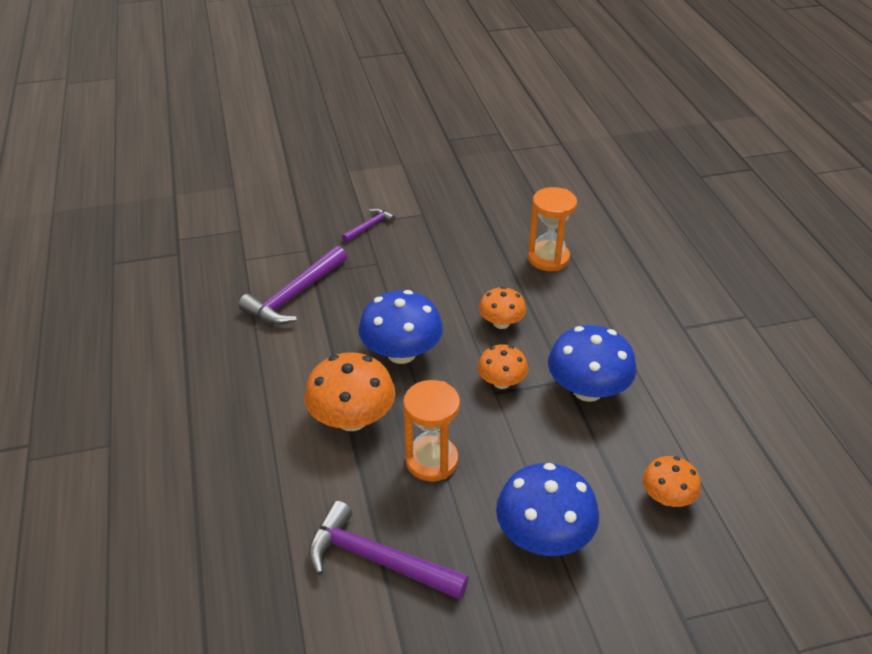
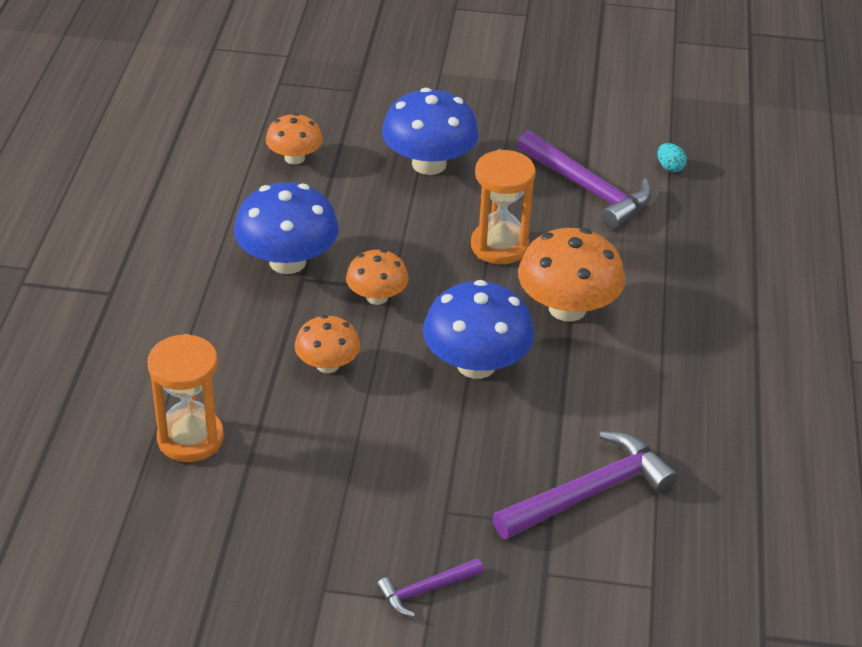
camera: 160 degrees left, 0 degrees up
(300, 625) = (669, 167): none -> turquoise egg

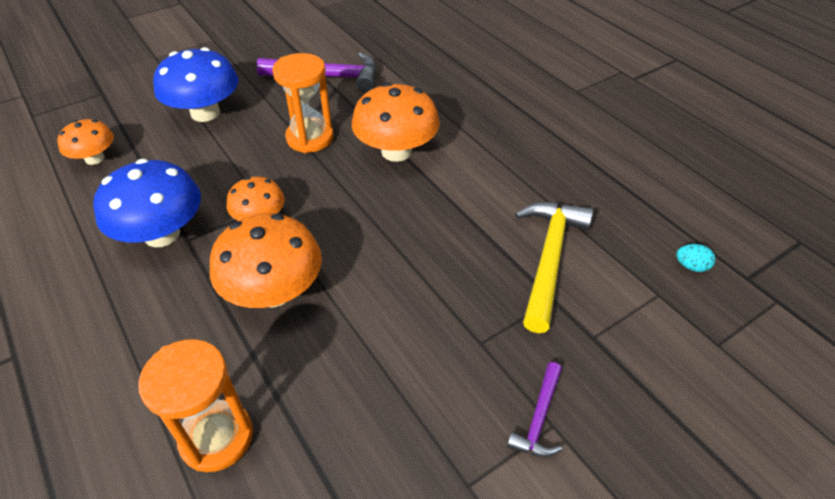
camera: 40 degrees left, 5 degrees up
(327, 364) = (274, 292): orange mushroom -> orange mushroom, size x1.69
(476, 364) = (381, 222): blue mushroom -> none
(589, 492) = (548, 259): purple hammer -> yellow hammer
(669, 167) = (361, 43): turquoise egg -> turquoise egg (691, 266)

